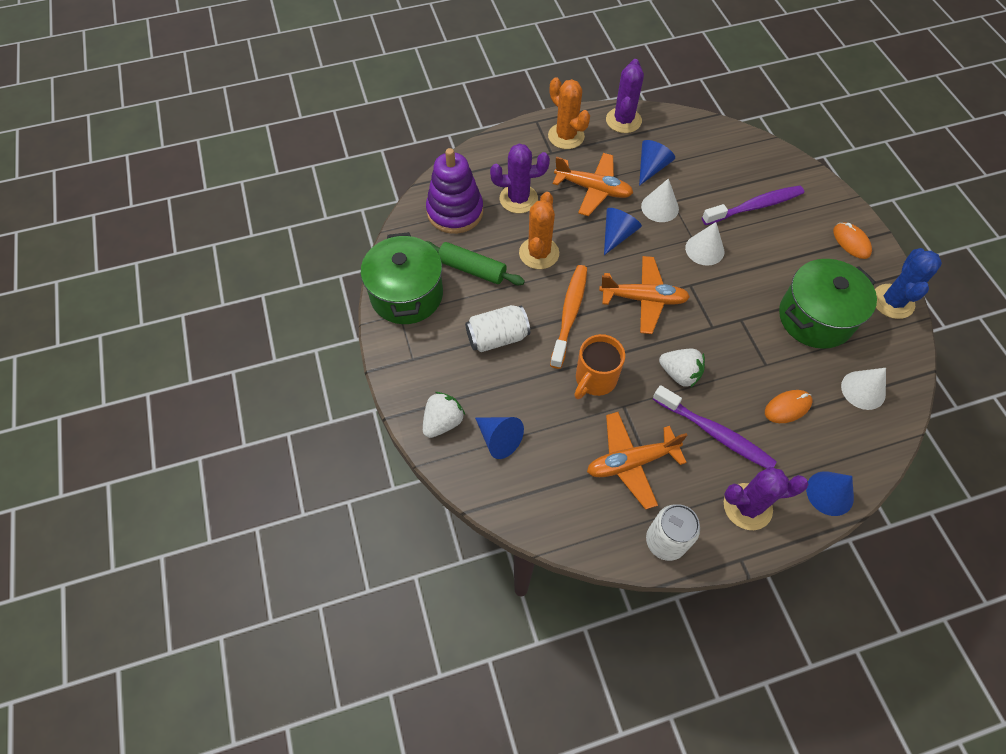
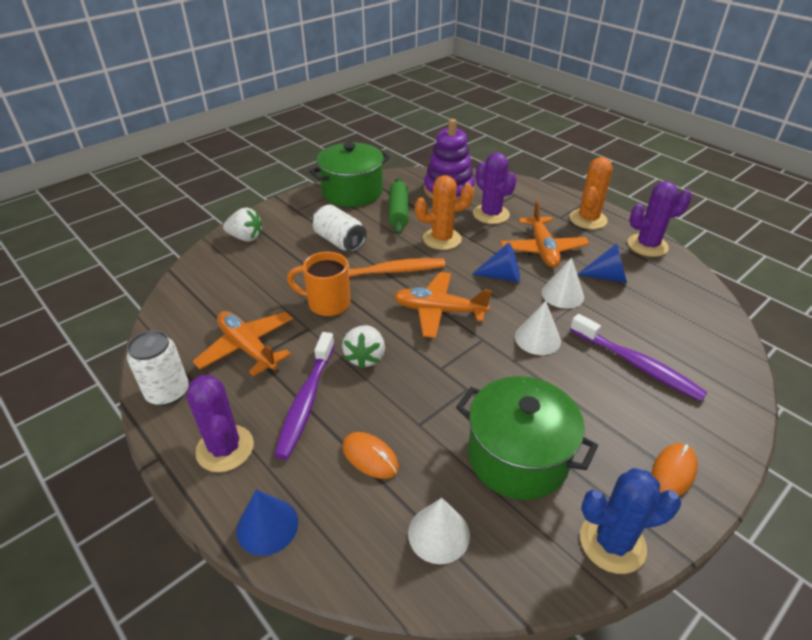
camera: 65 degrees right, 20 degrees down
(499, 439) = (241, 267): blue cone -> none
(643, 299) = (439, 311): orange plane -> orange plane turned 120 degrees clockwise

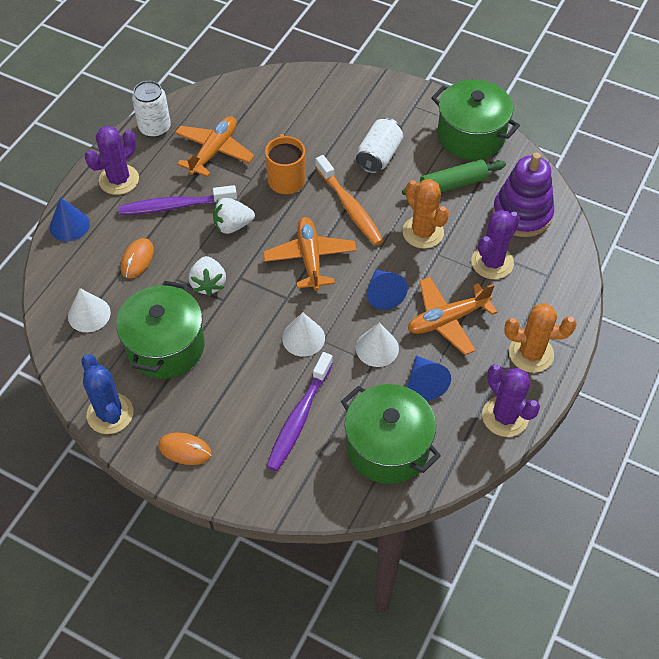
camera: 70 degrees right, 15 degrees up
(246, 238) = (351, 90): white strawberry -> white strawberry (208, 284)
(675, 314) = (387, 447): none -> green pot

